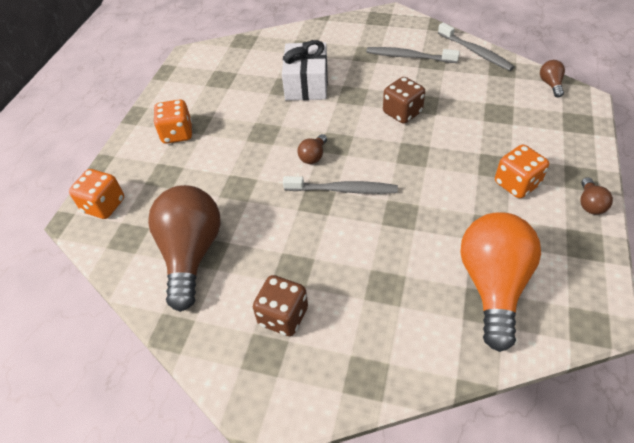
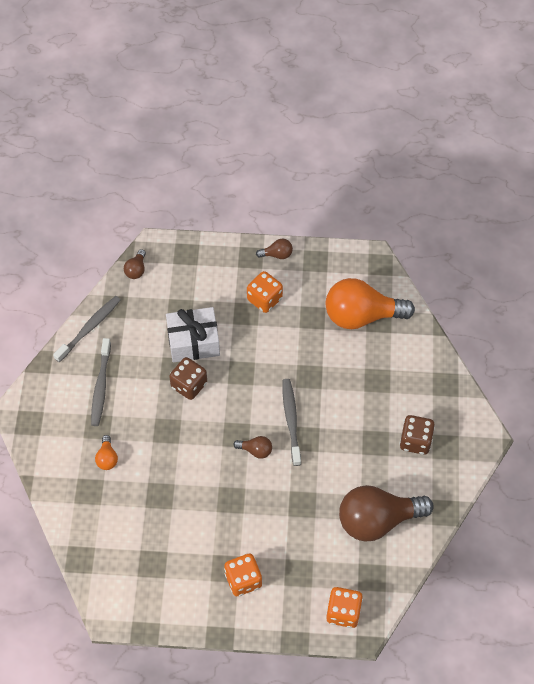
camera: 105 degrees left, 10 degrees up
(306, 84) = (154, 475): white gift -> white gift (193, 342)
(333, 58) = (107, 458): none -> orange light bulb
(550, 84) = (136, 269): brown light bulb -> brown light bulb turned 60 degrees counterclockwise

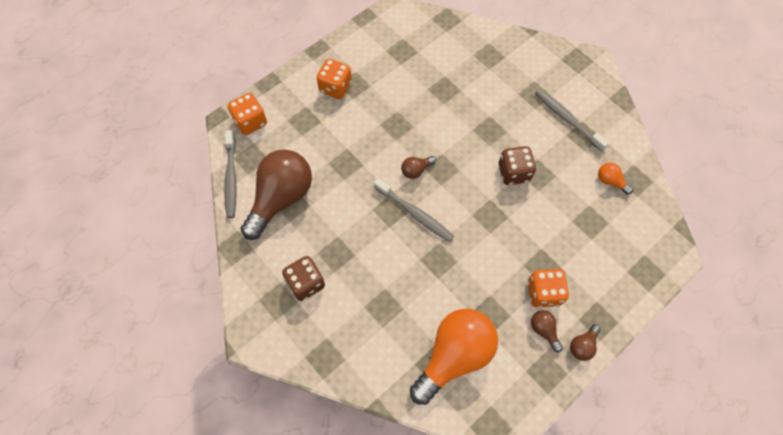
camera: 135 degrees right, 5 degrees up
(89, 328) = (628, 149): grey toothbrush -> grey toothbrush (231, 178)
(107, 458) = (503, 82): orange light bulb -> orange light bulb (610, 181)
(136, 269) = (660, 222): brown light bulb -> brown light bulb (543, 330)
(193, 342) = (550, 206): white gift -> none

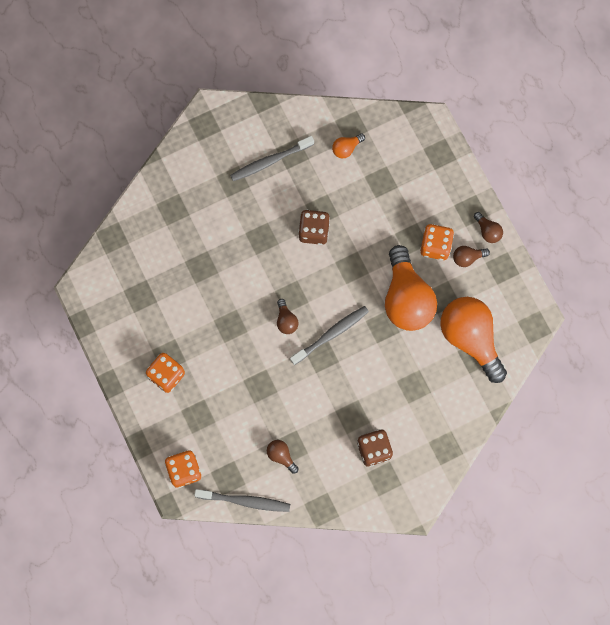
camera: 75 degrees left, 10 degrees up
(281, 198) = (281, 456): brown light bulb -> brown light bulb, size x0.42
(476, 277) = (406, 298): none -> orange light bulb

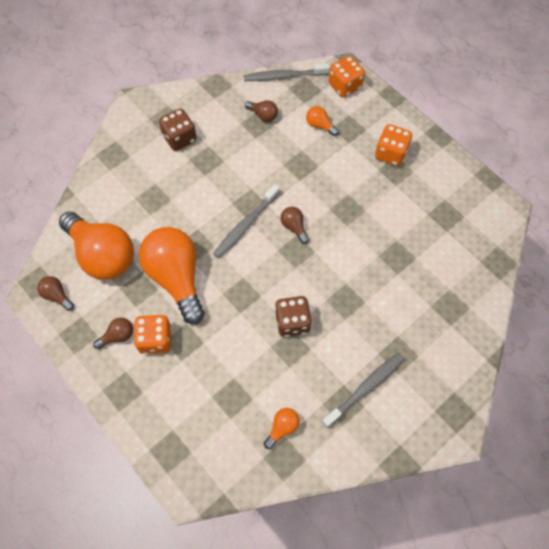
camera: 165 degrees right, 10 degrees down
(226, 427) = (320, 125): none -> orange light bulb
(487, 231) = (99, 371): brown light bulb -> brown light bulb (57, 295)

